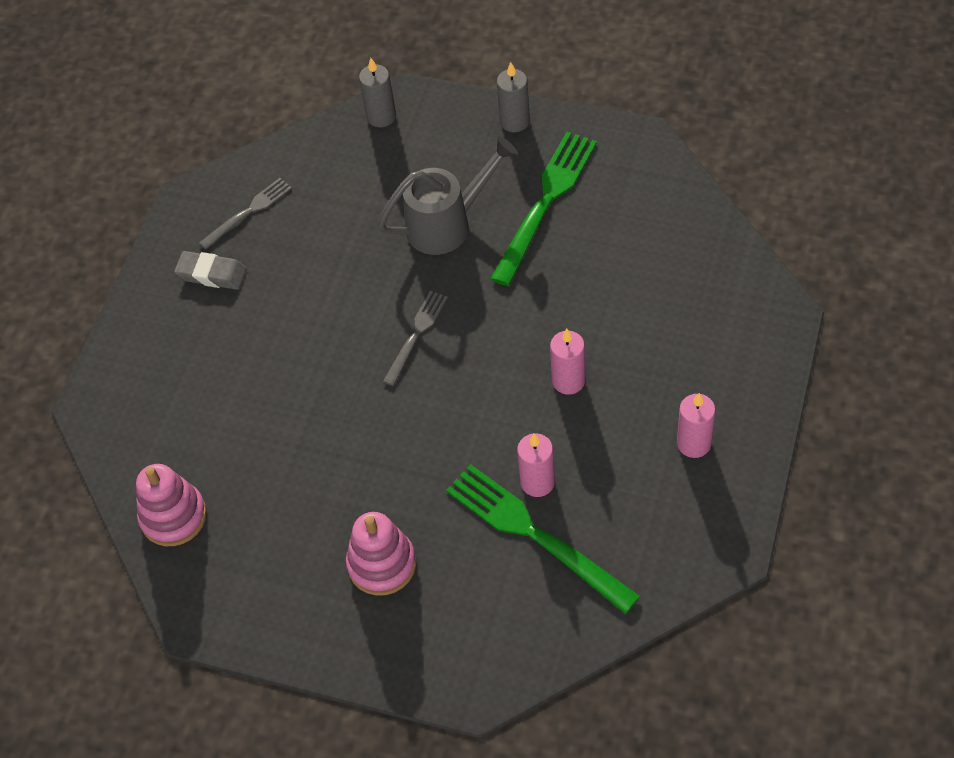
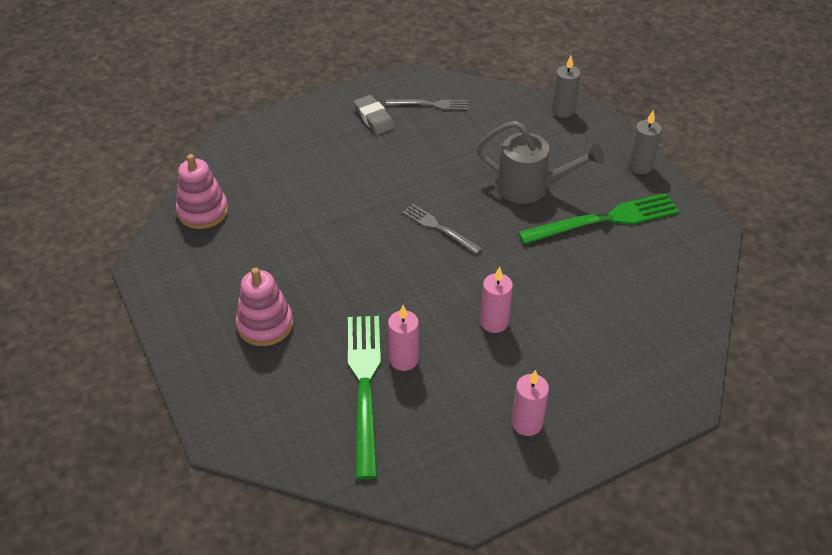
camera: 40 degrees right, 10 degrees down
(416, 334) = (439, 228): grey fork -> grey fork turned 120 degrees counterclockwise

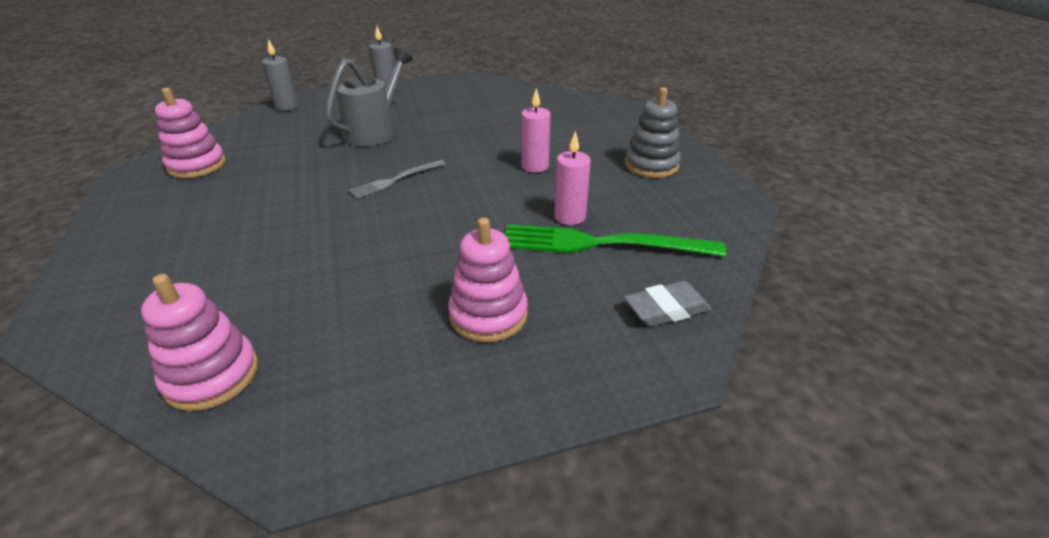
camera: 80 degrees left, 10 degrees down
(374, 118) = (176, 202): grey eraser -> grey eraser (666, 309)
(431, 104) = (197, 165): grey fork -> pink stacking toy
(526, 423) = (651, 165): pink candle -> grey stacking toy
(605, 220) = (438, 109): green fork -> none

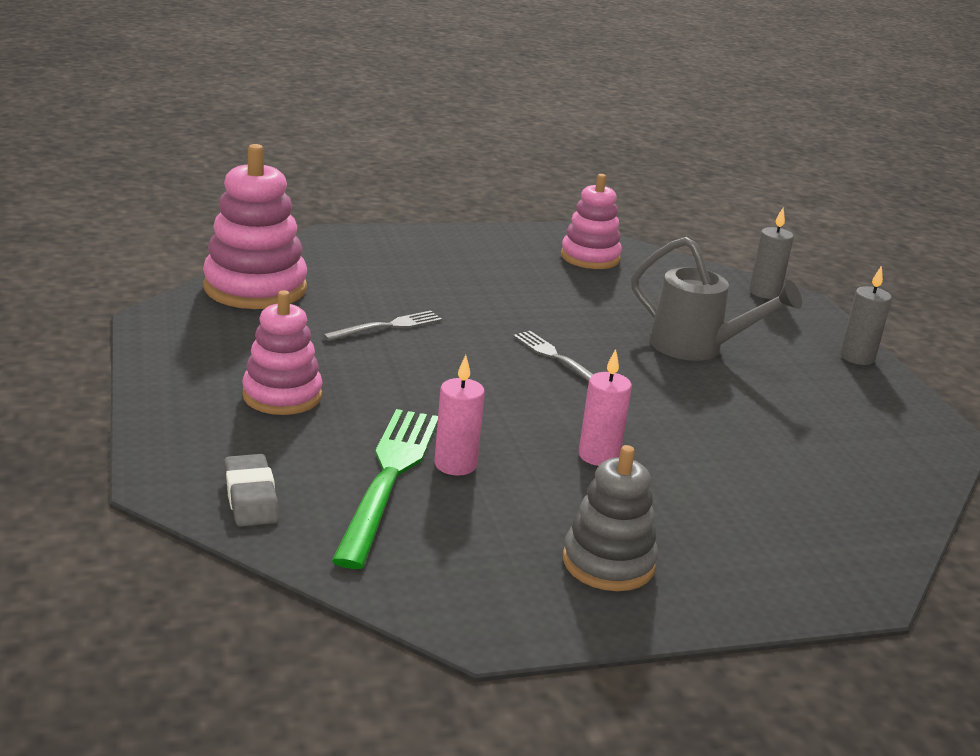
camera: 90 degrees right, 10 degrees down
(212, 376) = (255, 288): pink stacking toy -> pink stacking toy, size x1.52
(334, 264) = (387, 326): none -> grey fork

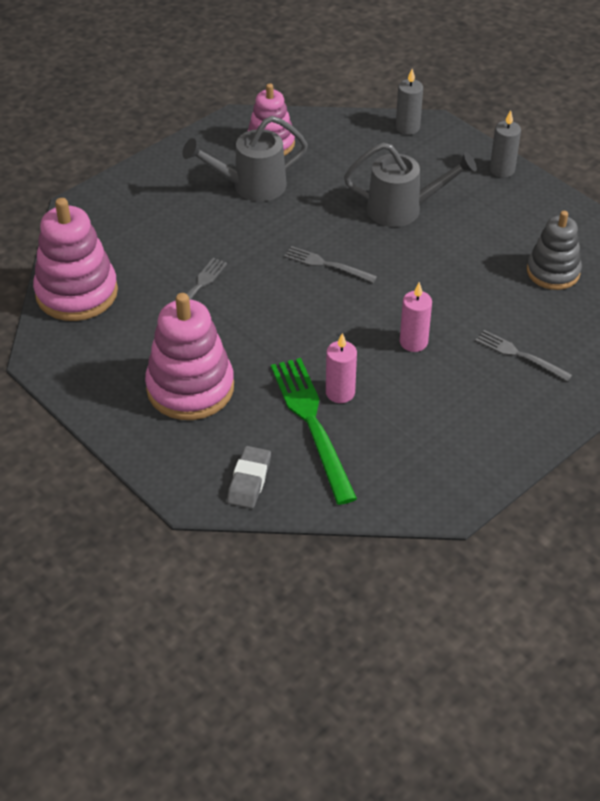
camera: 25 degrees left, 20 degrees up
(251, 497) = (249, 481): grey eraser -> grey eraser turned 60 degrees clockwise
(282, 395) = (190, 388): pink stacking toy -> pink stacking toy, size x1.52
(534, 278) = (251, 186): none -> grey watering can
(608, 563) = (476, 425): grey stacking toy -> grey stacking toy (553, 272)
(735, 519) = (519, 355): none -> grey fork

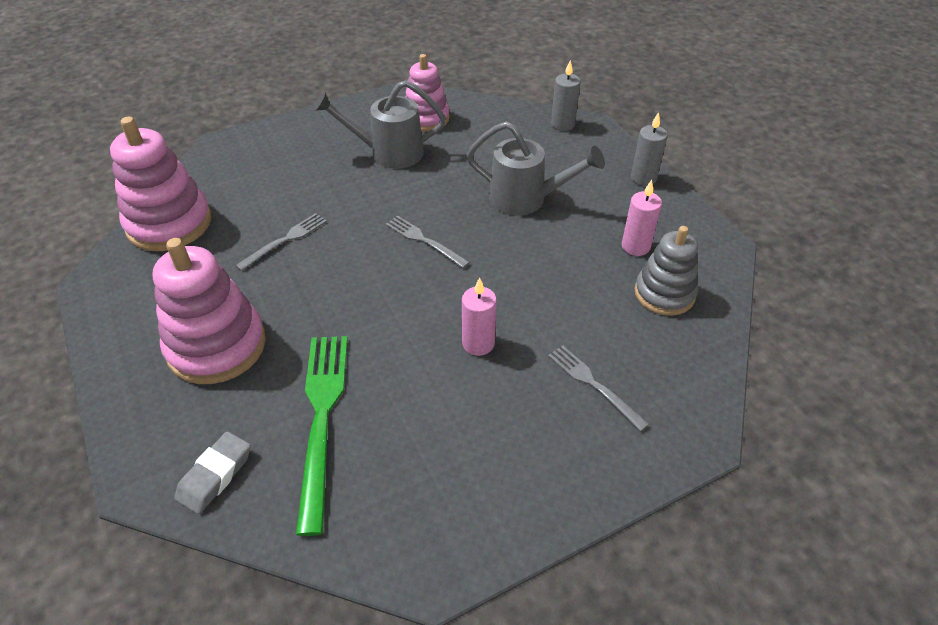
camera: 15 degrees right, 0 degrees up
(340, 393) = (371, 386): pink candle -> pink candle (635, 246)

